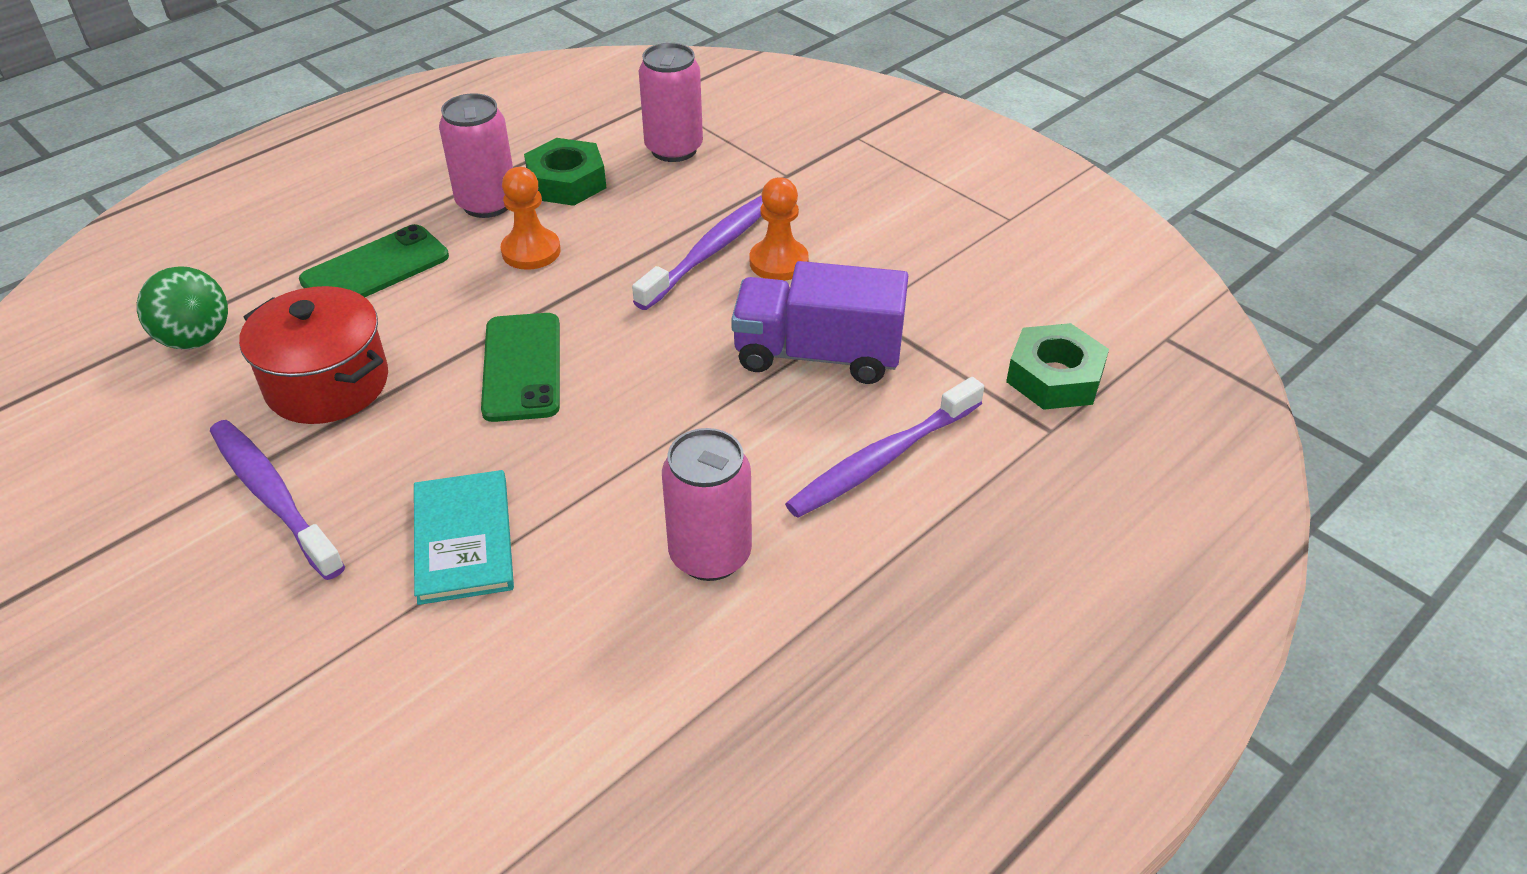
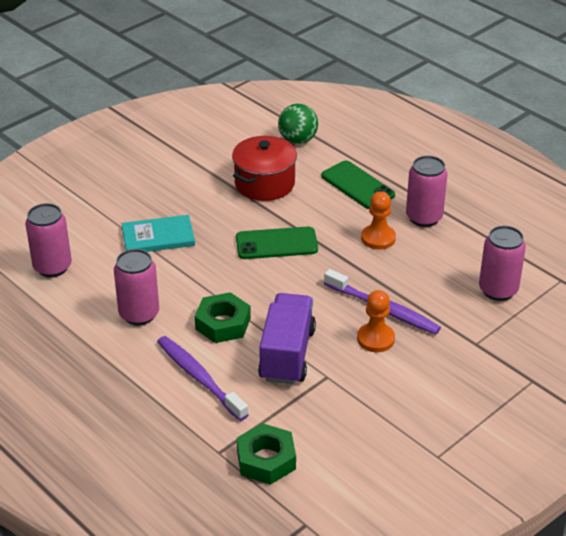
camera: 90 degrees right, 5 degrees down
(273, 496) = (190, 180): purple toothbrush -> none
(536, 728) = (52, 267): none -> pink can
(566, 182) = (451, 246): green nut -> green nut (223, 323)

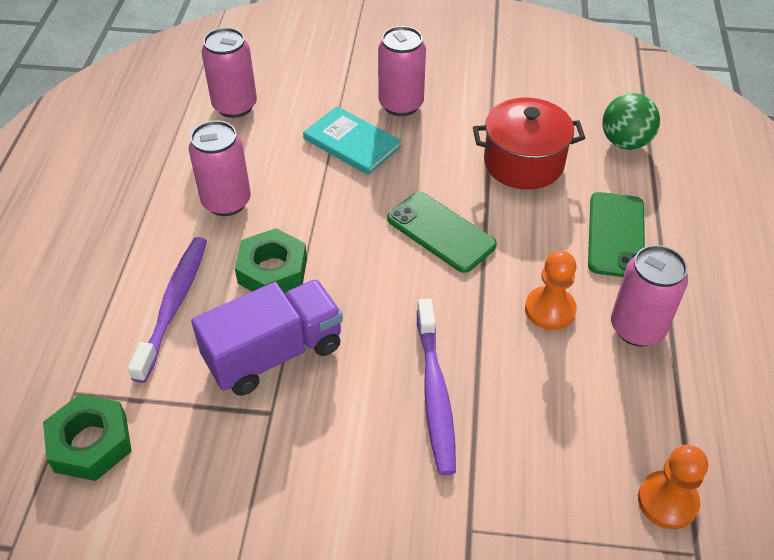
camera: 50 degrees right, 10 degrees up
(375, 339) = (376, 418): orange pawn -> orange pawn (667, 501)
(498, 290) = (594, 491): pink can -> pink can (401, 104)

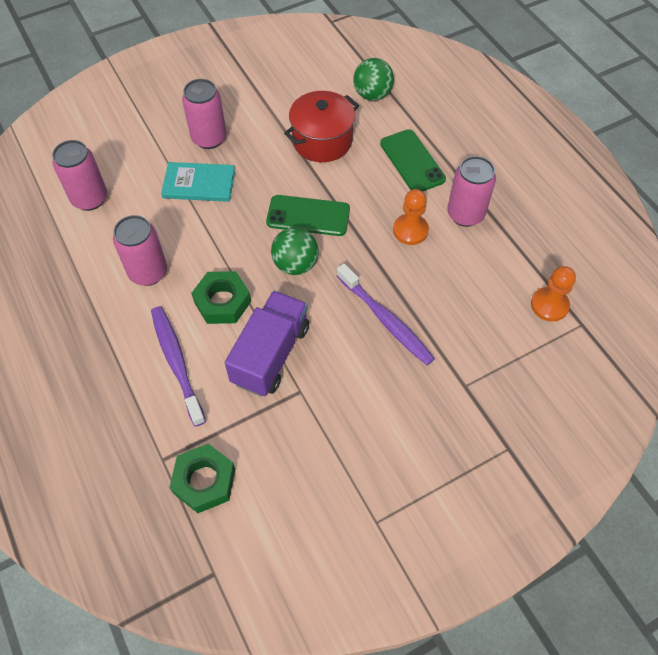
camera: 35 degrees left, 10 degrees up
(383, 275) = (295, 264): none -> green ball

